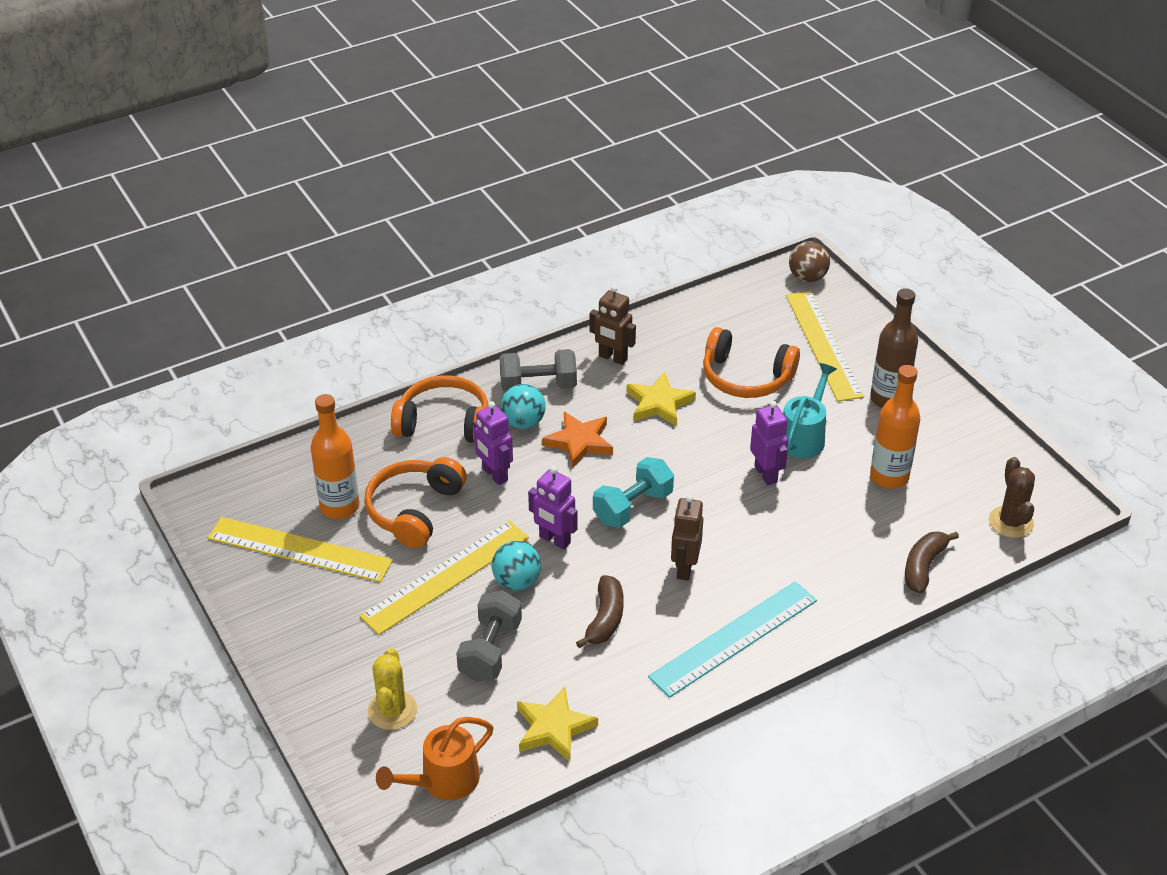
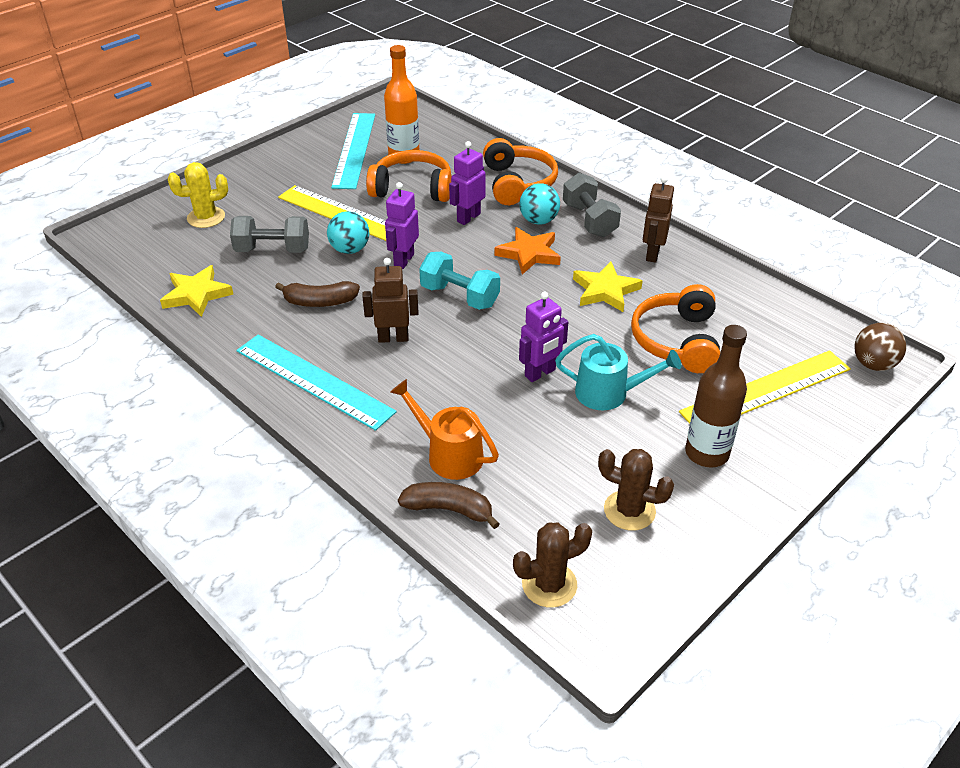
camera: 75 degrees right, 0 degrees up
(299, 550) = (354, 150): yellow ruler -> turquoise ruler
(442, 781) = (140, 251): orange watering can -> orange watering can (448, 454)
(889, 477) = (578, 467): orange bottle -> none
(942, 459) = (629, 510): none -> brown cactus

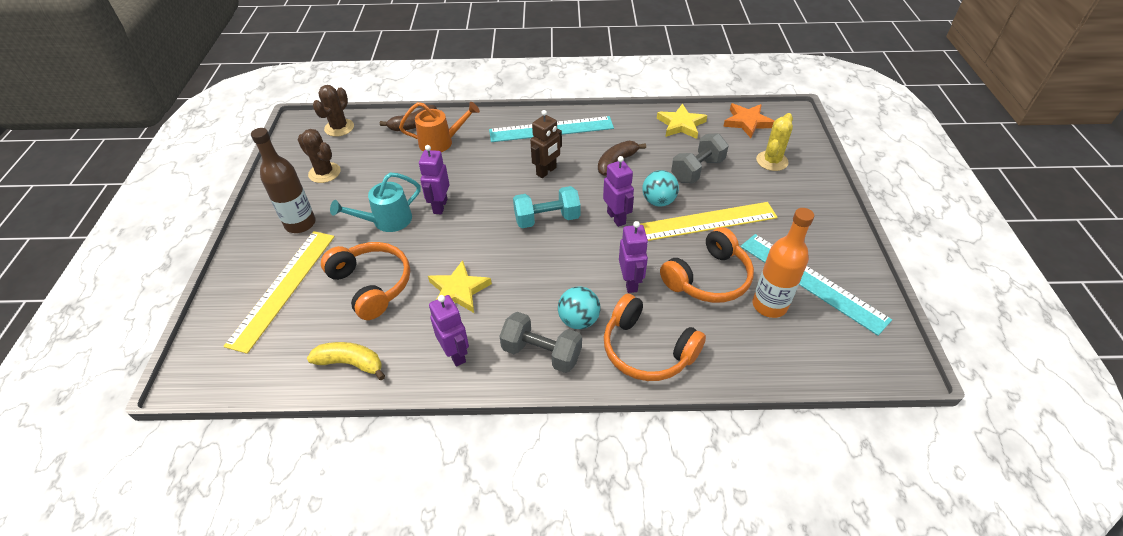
camera: 135 degrees right, 5 degrees up
(529, 254) = (546, 283): orange star -> orange star (747, 122)
(629, 510) = (324, 173): brown cactus -> brown cactus turned 60 degrees clockwise
(652, 254) = (455, 354): brown robot -> purple robot
(740, 294) = (351, 363): none -> yellow banana
(873, 364) = (205, 365): brown ball -> none

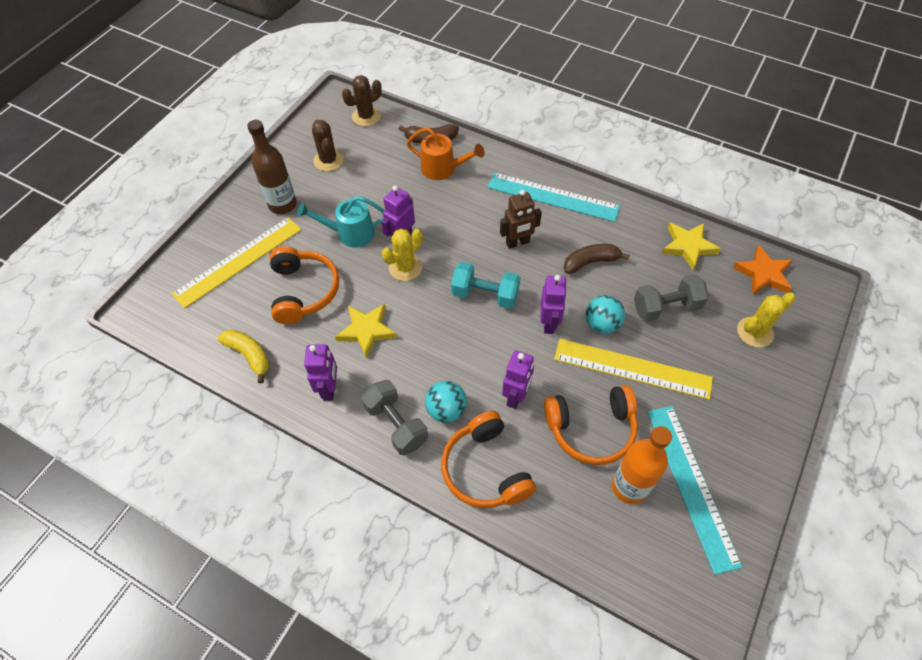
camera: 30 degrees right, 10 degrees up
(460, 227) = (405, 268): none -> yellow cactus

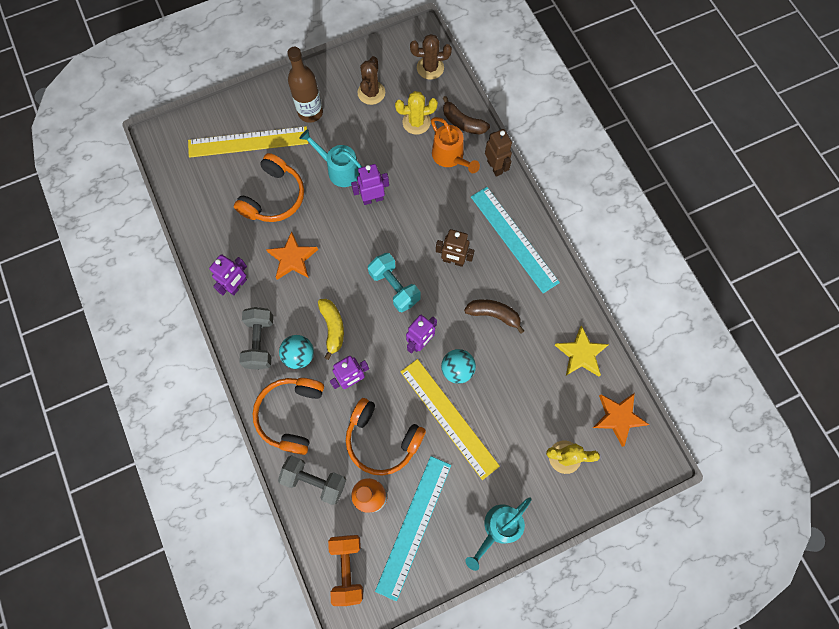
camera: 35 degrees right, 15 degrees up
(249, 355) = (205, 224): yellow banana -> yellow banana (332, 328)
(366, 330) = (292, 258): yellow star -> orange star
(405, 268) = (356, 226): yellow cactus -> yellow cactus (416, 122)
(487, 155) = (495, 167): none -> brown robot
(666, 307) = (516, 390): grey dumbbell -> grey dumbbell (315, 480)
(668, 573) = (347, 568): none -> orange dumbbell
(762, 430) = (498, 529): none -> turquoise watering can

